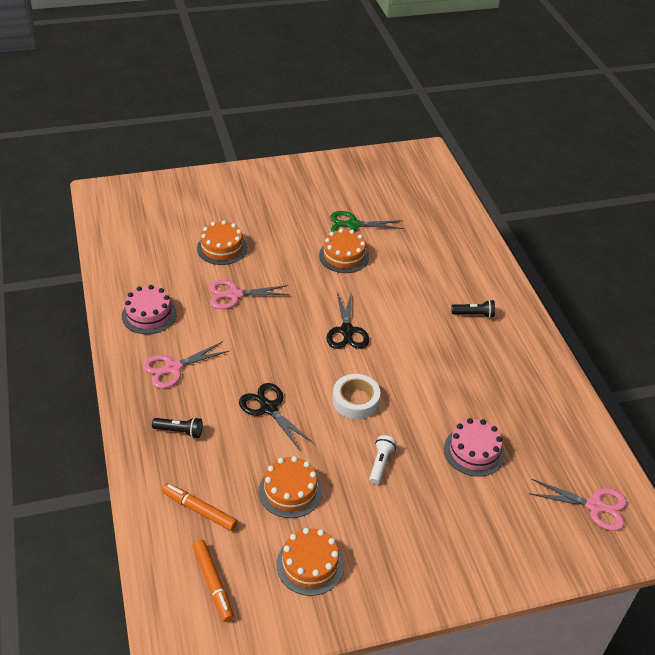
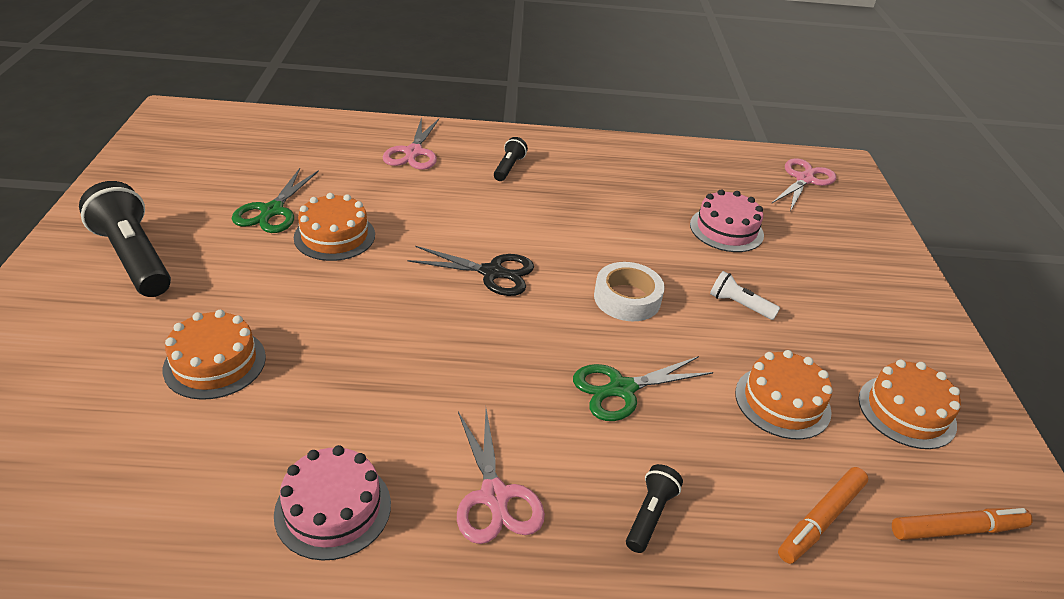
camera: 75 degrees left, 5 degrees down
(234, 295) = (348, 373): pink scissors -> pink scissors (413, 152)
(269, 408) = (622, 389): black scissors -> green scissors
(284, 193) = (134, 257): none -> black flashlight

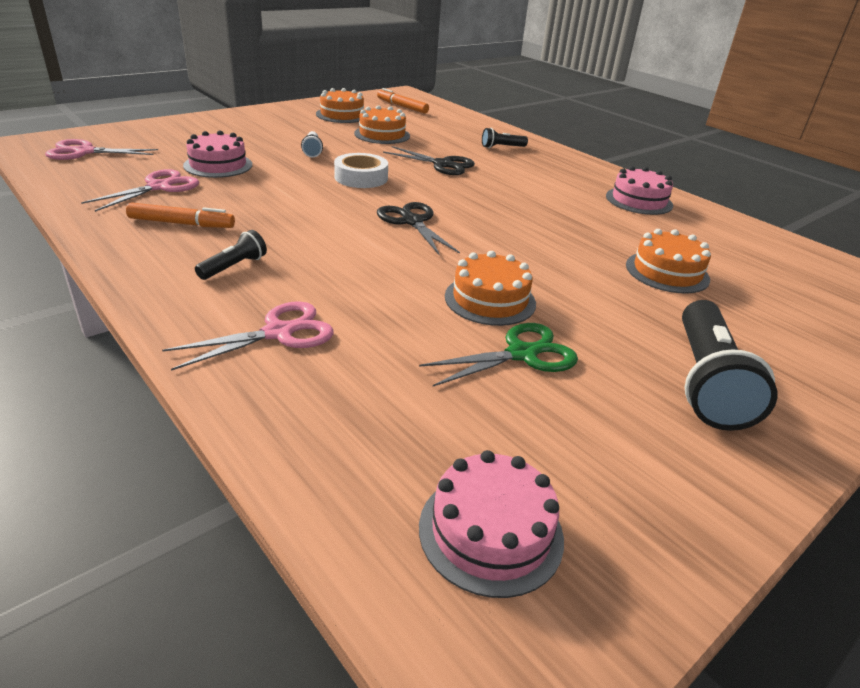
camera: 130 degrees left, 5 degrees down
(213, 138) = (490, 531): none -> pink cake
(494, 496) = (558, 174): pink scissors -> pink scissors (159, 187)
(509, 167) = (234, 267): black flashlight -> black flashlight turned 150 degrees clockwise
(622, 389) = (442, 164): green scissors -> black scissors
(820, 520) = (441, 123): orange marker -> orange marker (182, 223)

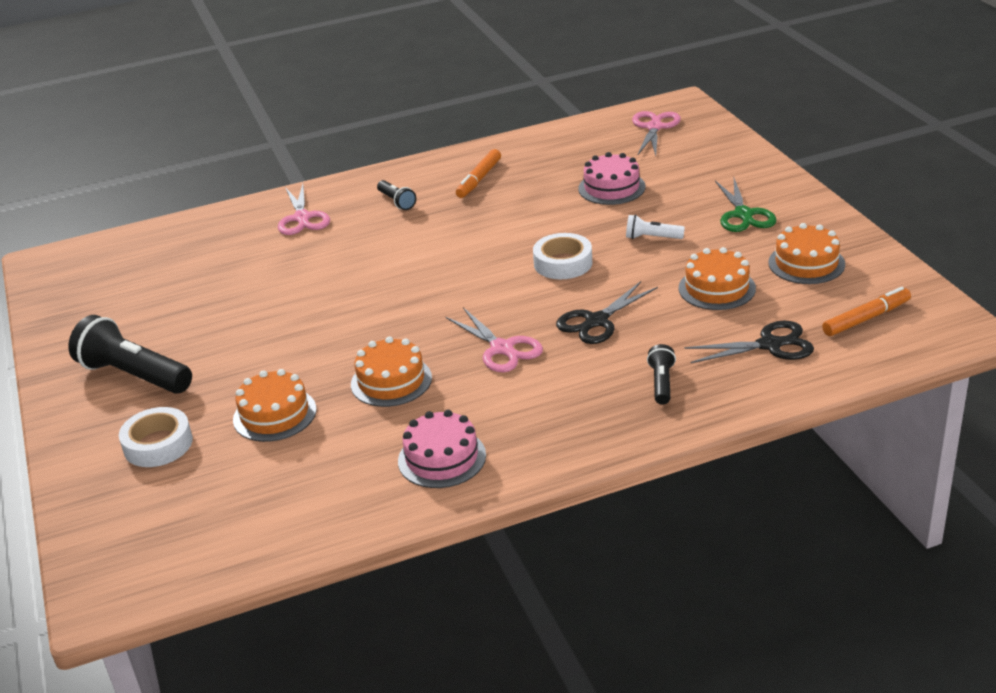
camera: 115 degrees right, 0 degrees up
(159, 187) = (559, 165): pink scissors -> pink scissors (502, 348)
(412, 222) = (443, 283): black scissors -> black scissors (770, 345)
(490, 300) = (290, 302): orange cake -> orange cake (391, 381)
(490, 531) = (106, 268): pink cake -> none
(521, 354) = (218, 303): green scissors -> green scissors (743, 214)
(774, 327) = (158, 444): none -> white tape

